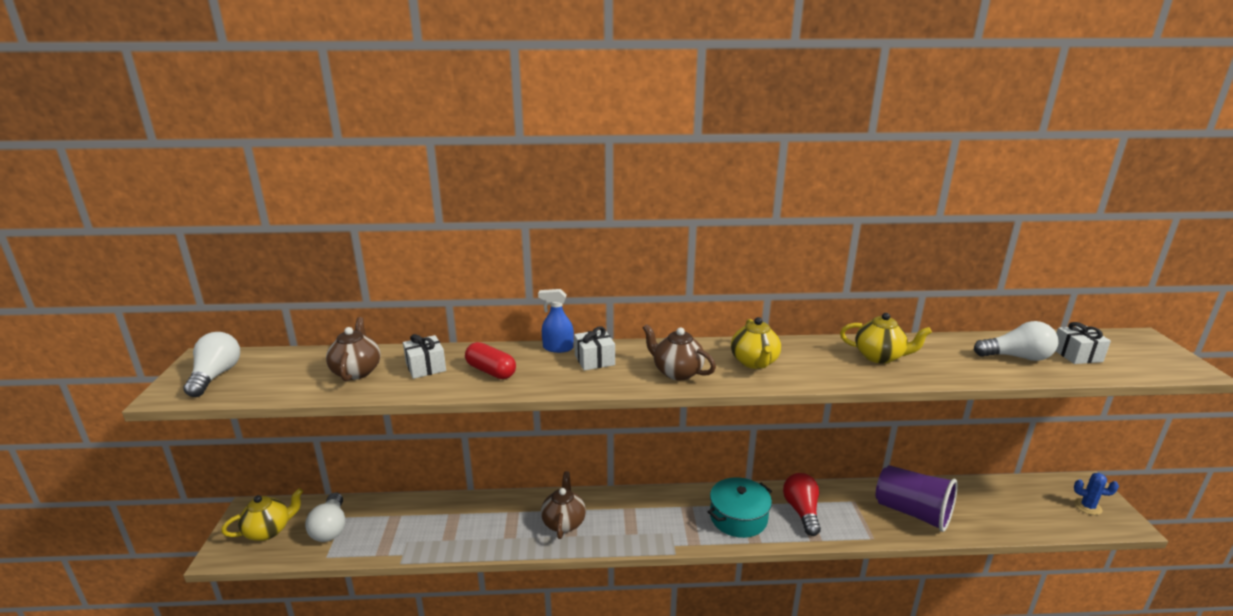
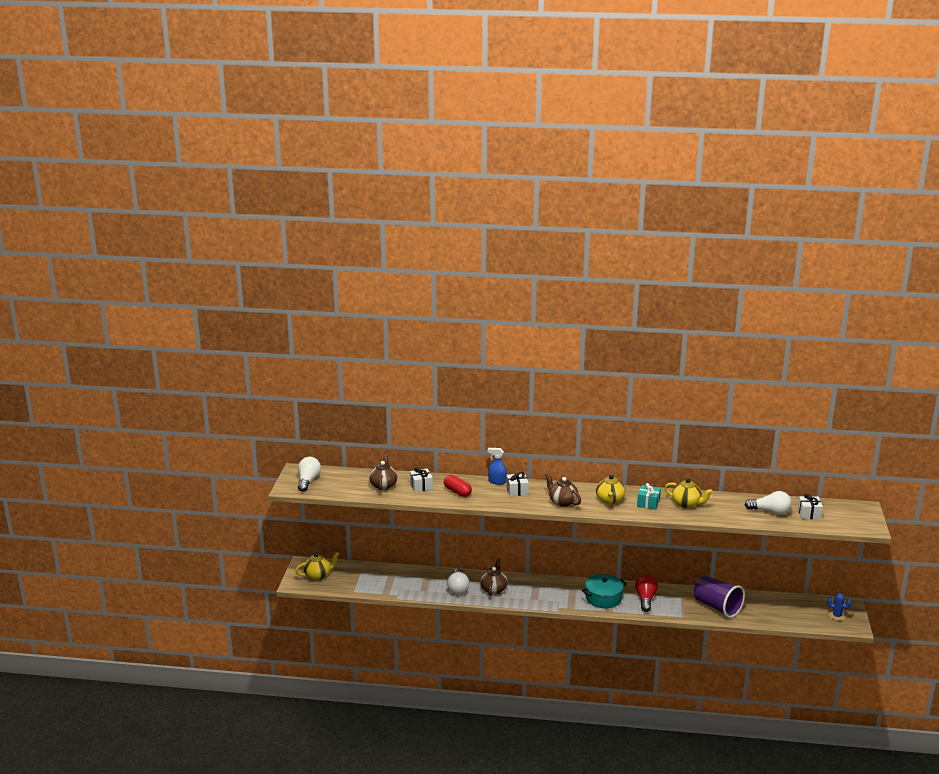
camera: 10 degrees right, 0 degrees up
(330, 528) = (354, 577): white light bulb -> white light bulb (458, 588)
(818, 361) = (648, 503): none -> turquoise gift

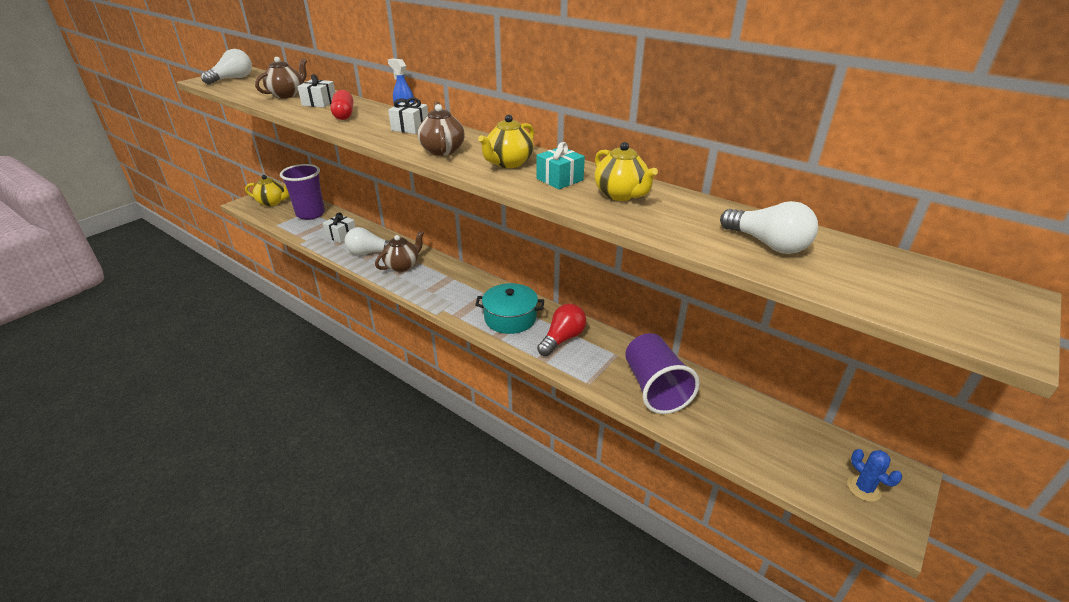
camera: 30 degrees right, 10 degrees up
(366, 574) = (310, 214): none -> purple cup
(458, 588) = (370, 252): white light bulb -> white light bulb turned 60 degrees clockwise
(809, 514) = (853, 269): white gift -> white gift (341, 235)

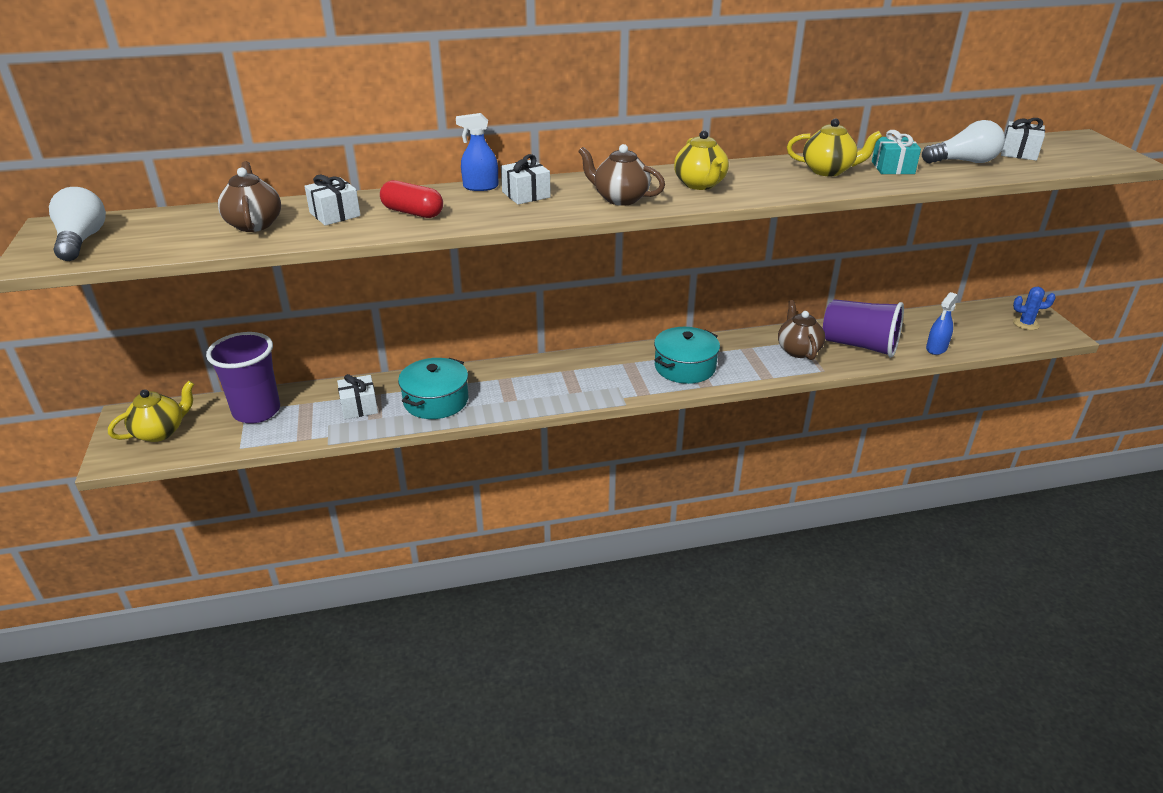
camera: 50 degrees left, 0 degrees up
(370, 252) = (436, 401): white light bulb -> turquoise pot
(402, 266) = (499, 390): brown teapot -> brown teapot (798, 350)
(559, 179) = (767, 179): turquoise gift -> turquoise gift (892, 167)
(562, 339) = (749, 355): red light bulb -> none
(716, 437) = (936, 348): none -> blue spray bottle
(862, 266) = (1019, 153): none -> white gift

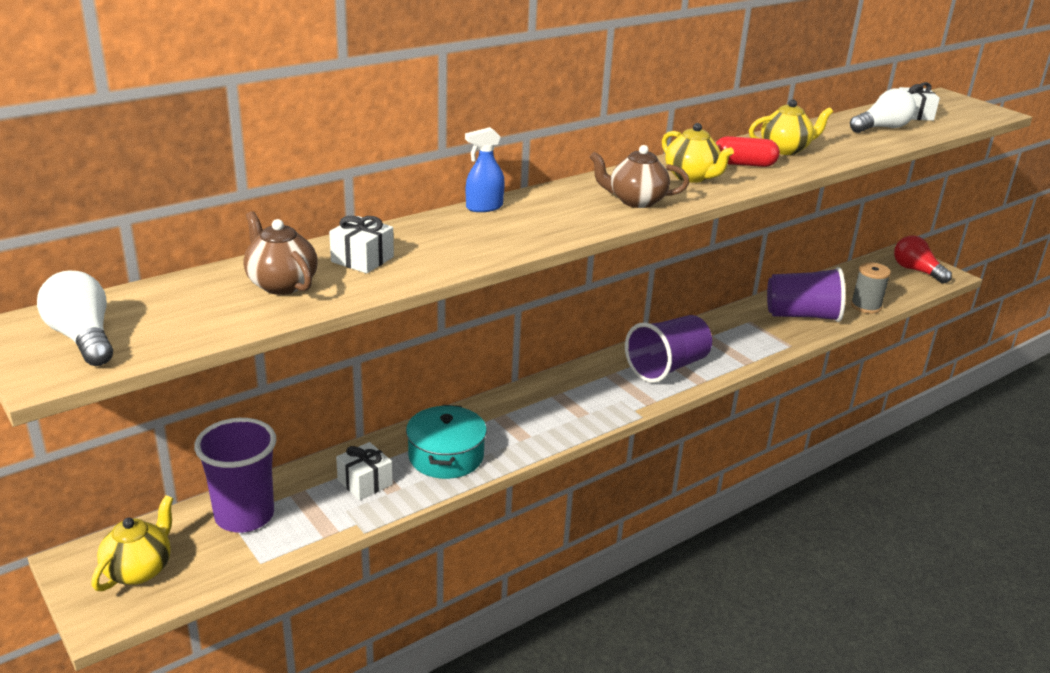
camera: 25 degrees left, 5 degrees down
(413, 212) = (446, 245): red capsule -> red capsule (744, 164)
(526, 194) = (540, 209): white gift -> none
(685, 367) = (667, 367): turquoise pot -> purple cup
(798, 350) = (754, 330): brown teapot -> none
(892, 167) = (833, 140): turquoise gift -> none
(936, 348) = (865, 306): blue spray bottle -> grey spool
(1026, 324) = (916, 271): blue cactus -> red light bulb

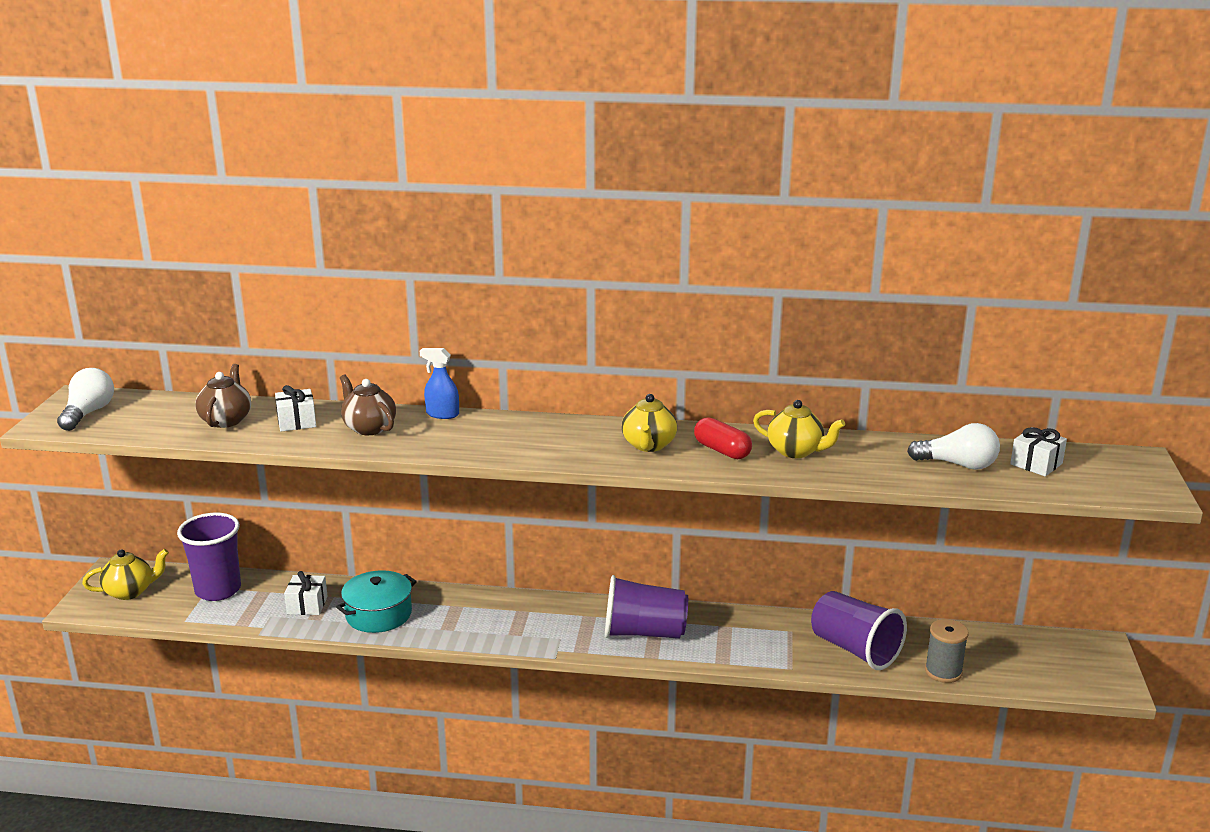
camera: 45 degrees right, 5 degrees down
(636, 201) = (557, 448): brown teapot -> brown teapot (369, 428)
(916, 271) = (1081, 666): red light bulb -> none

